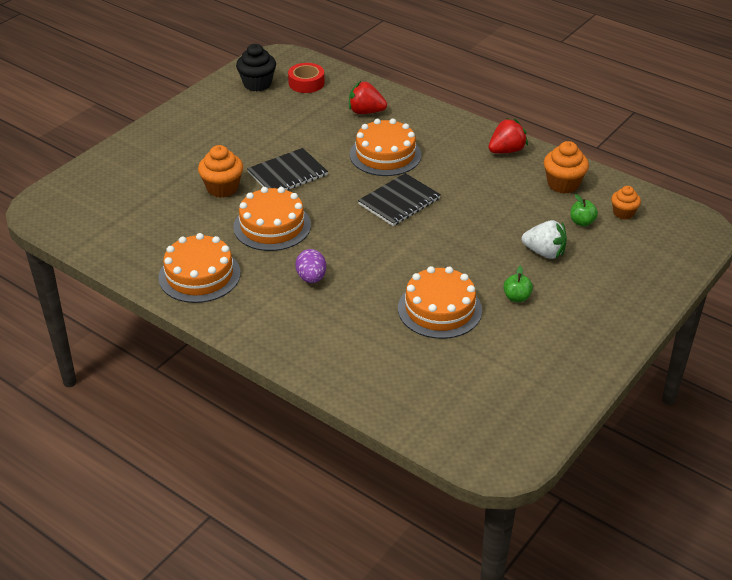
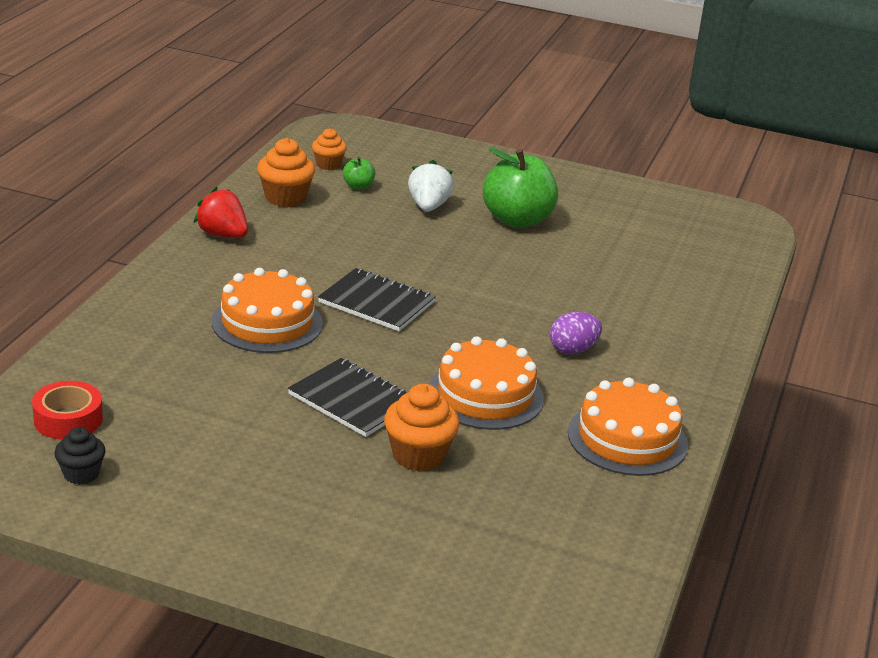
camera: 110 degrees left, 10 degrees down
(257, 84) = (81, 474): black cupcake -> black cupcake, size x0.63
(366, 112) = (151, 350): red strawberry -> none
(439, 309) = (568, 262): orange cake -> none
(516, 297) = (517, 220): green apple -> green apple, size x2.24

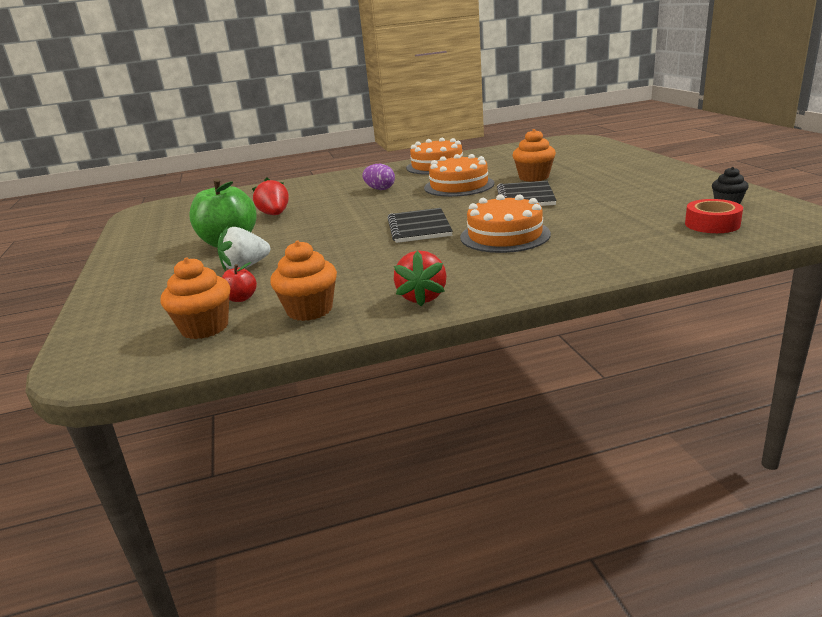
camera: 120 degrees left, 5 degrees down
(328, 164) = (205, 328): orange cupcake -> orange cupcake, size x1.58
(358, 187) = (241, 298): green apple -> red apple
(578, 264) = (275, 215): none -> red strawberry

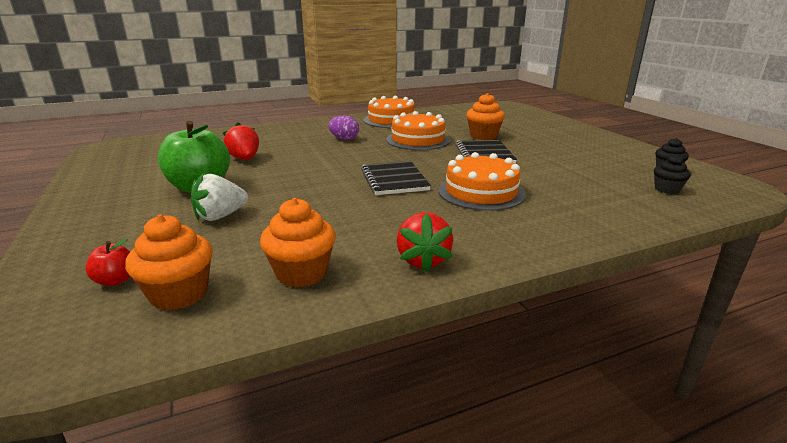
camera: 10 degrees left, 0 degrees up
(241, 298) = (219, 255): red apple -> red apple (116, 280)
(712, 224) = (667, 189): red tape -> black cupcake

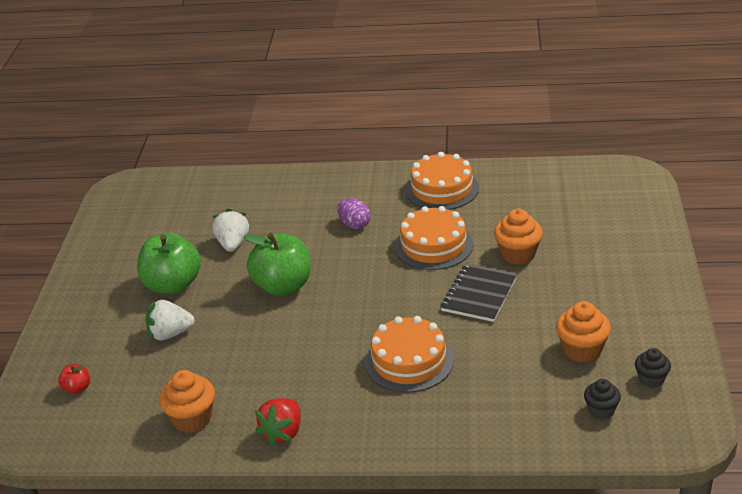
camera: 30 degrees right, 10 degrees up
(179, 294) = (109, 414): orange cupcake -> orange cupcake (582, 350)
(245, 159) = (233, 244): red strawberry -> white strawberry
(315, 172) = (283, 286): none -> green apple
(394, 180) = (345, 318): black notebook -> none

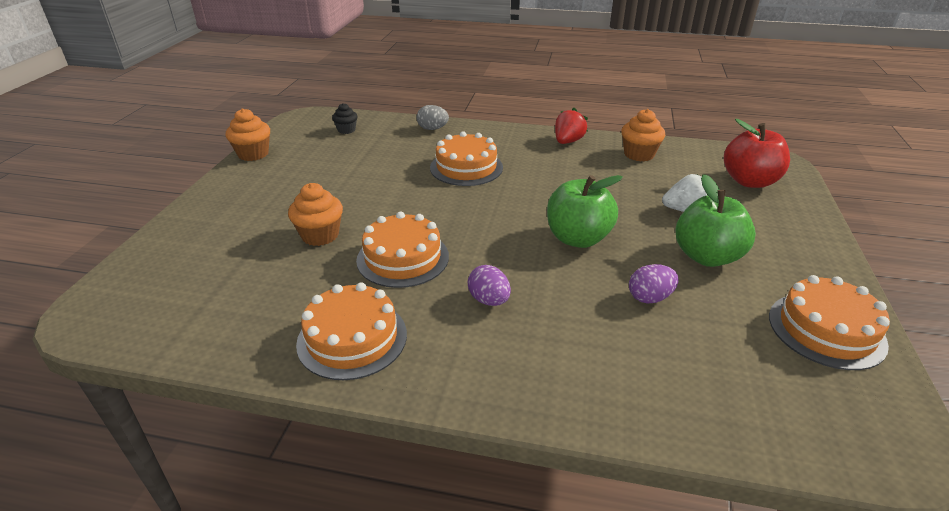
camera: 175 degrees left, 0 degrees up
(77, 388) = (749, 181): red apple -> red apple, size x2.24
(115, 240) = (826, 330): none -> orange cake
(233, 244) = (649, 298): white strawberry -> purple egg
(479, 294) = (383, 205): black notebook -> none
(479, 433) = (432, 129): none -> grey egg
(582, 350) = (329, 159): orange cupcake -> orange cupcake (253, 154)
(651, 379) = (298, 139): black cupcake -> none

